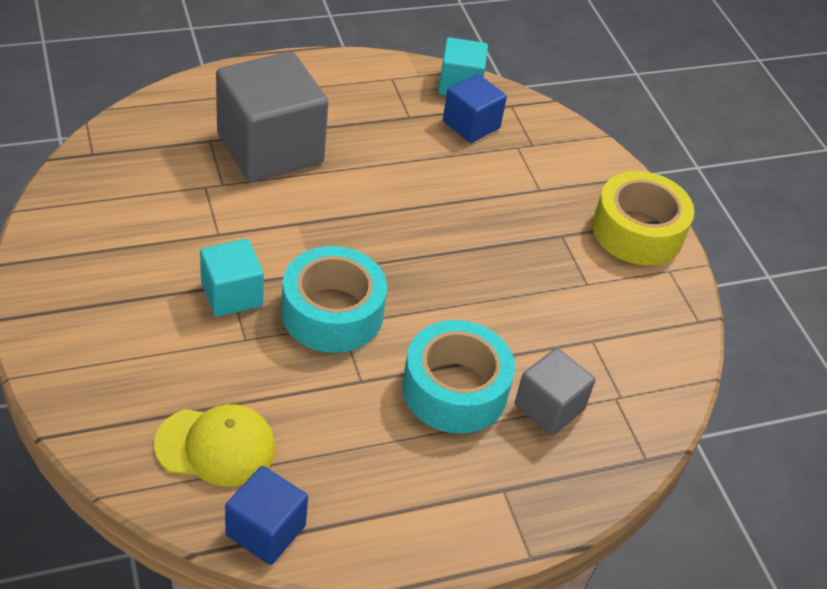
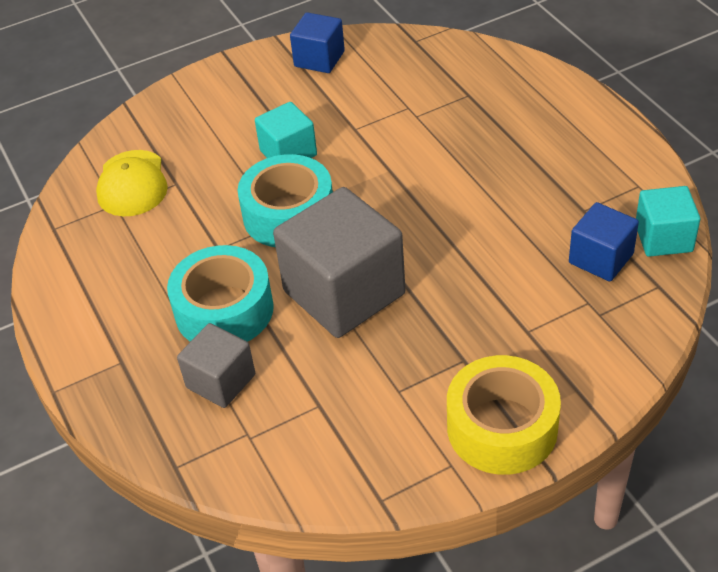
camera: 90 degrees right, 0 degrees up
(265, 530) = (60, 228): blue cube -> blue cube (319, 59)
(270, 148) = (478, 131): grey cube -> grey cube (344, 292)

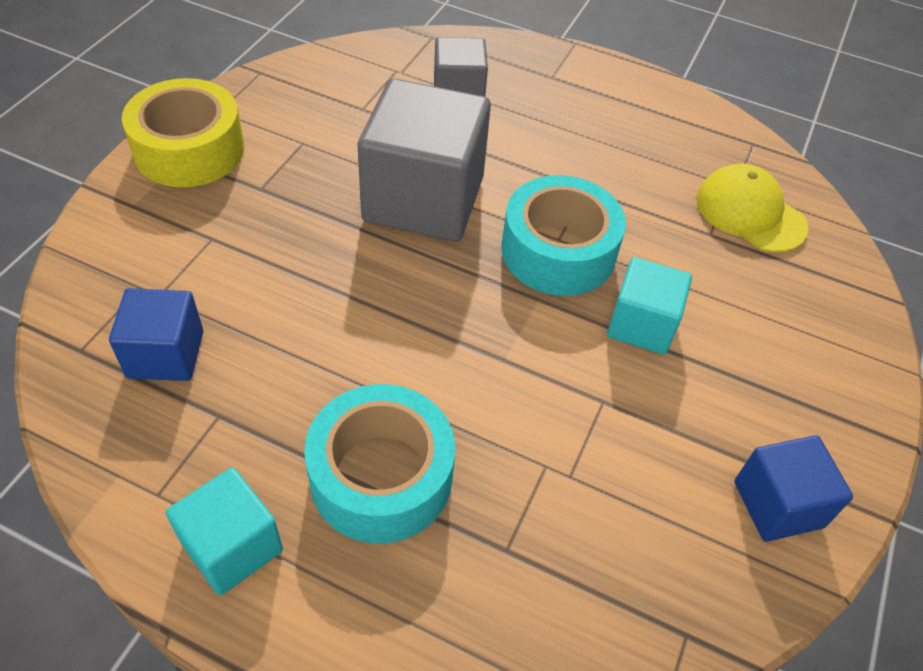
camera: 135 degrees right, 5 degrees up
(224, 310) = (516, 141): turquoise tape -> turquoise tape (381, 476)
(663, 238) = (92, 420): turquoise cube -> turquoise cube (232, 547)

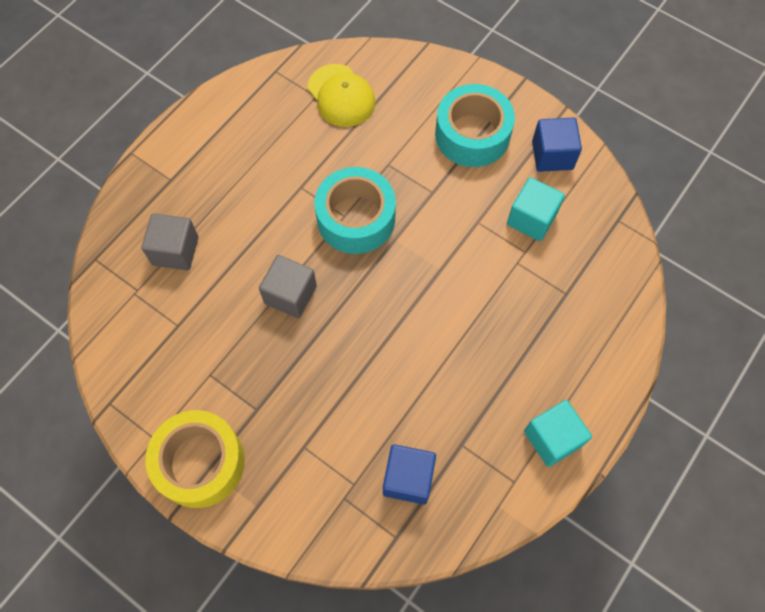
camera: 75 degrees left, 15 degrees up
(381, 476) = (515, 352): turquoise tape -> turquoise tape (472, 135)
(423, 199) = (290, 295): grey cube -> grey cube, size x0.54
(641, 325) = (424, 186): turquoise cube -> turquoise cube (531, 219)
(750, 213) = (341, 96): yellow cap -> yellow cap turned 90 degrees counterclockwise

